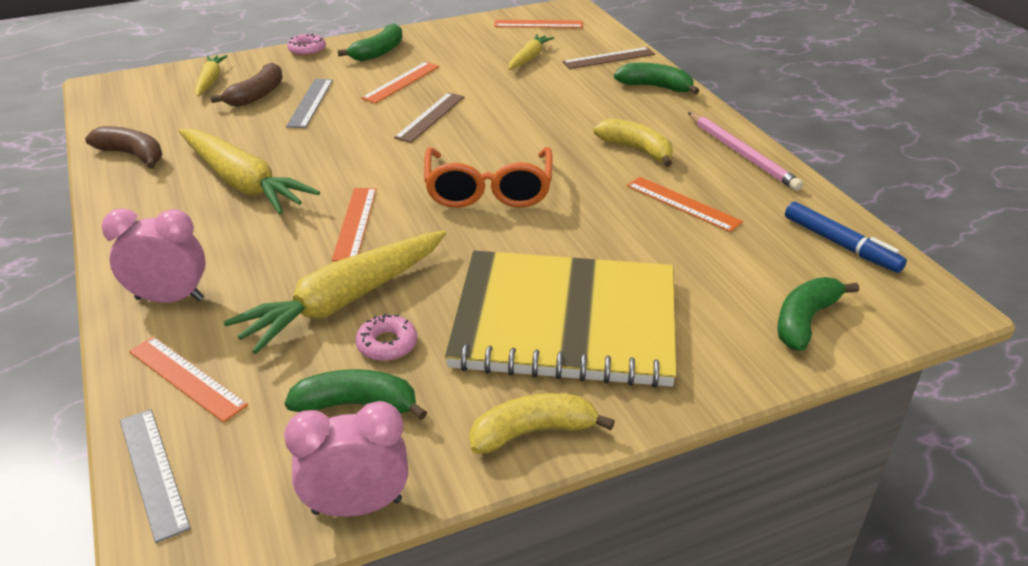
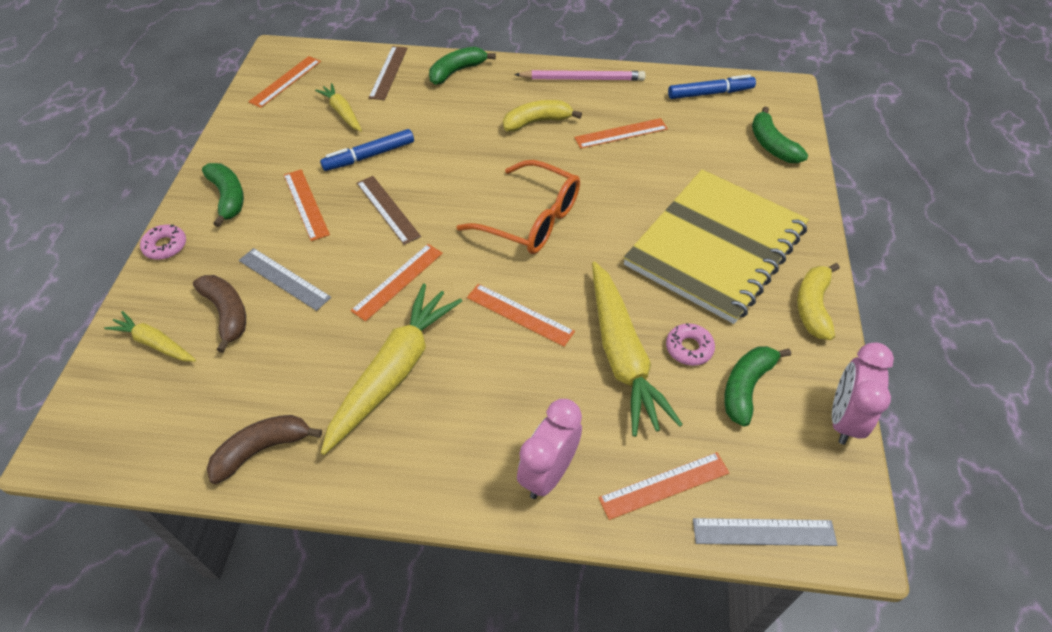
camera: 60 degrees left, 15 degrees up
(243, 183) = (394, 372): yellow carrot -> yellow carrot turned 45 degrees counterclockwise
(347, 150) = (398, 281): none -> orange ruler
(488, 87) = (369, 156): none -> blue marker

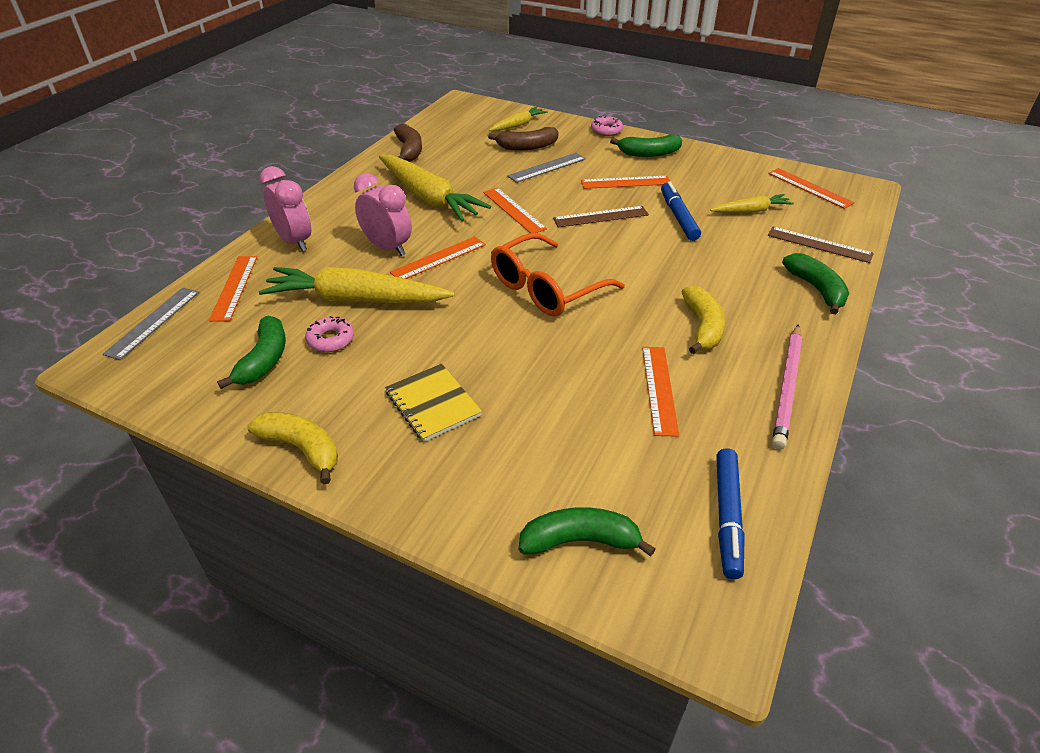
camera: 110 degrees right, 10 degrees down
(716, 247) = (432, 404): yellow notebook -> yellow notebook, size x0.44
(746, 387) = (264, 360): green banana -> green banana turned 45 degrees clockwise
(843, 419) = (178, 410): pink clock -> pink clock (387, 248)

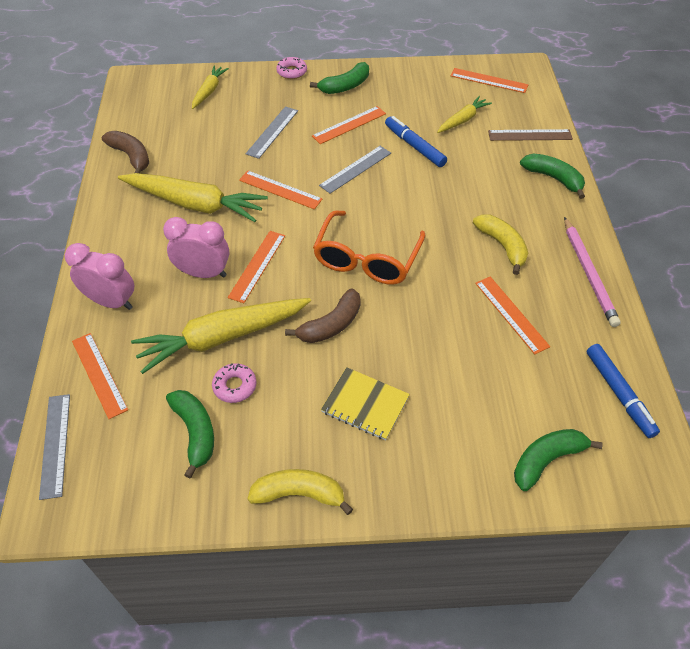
camera: 30 degrees left, 10 degrees up
(527, 147) = (237, 114): brown banana -> brown banana (331, 325)
(600, 216) = (355, 169): brown ruler -> grey ruler

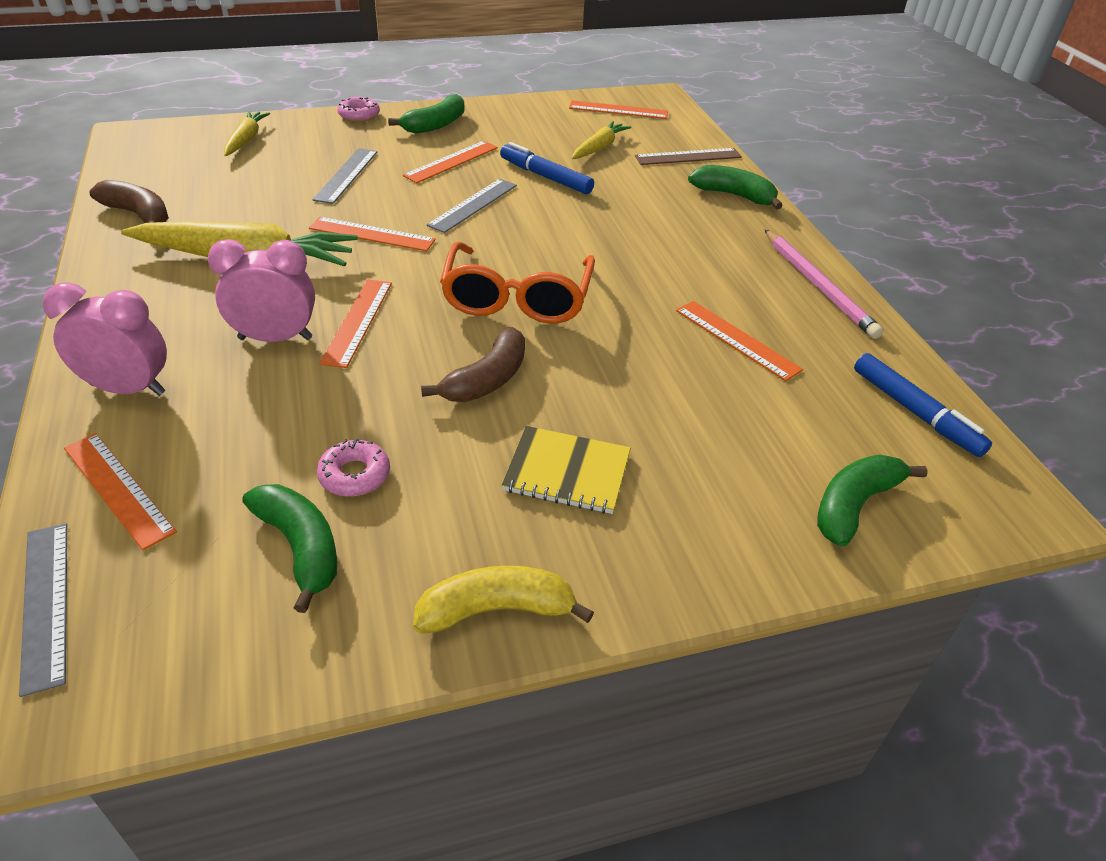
camera: 15 degrees left, 10 degrees down
(222, 338) = (320, 414): yellow carrot -> none
(502, 246) = (696, 268): yellow banana -> none

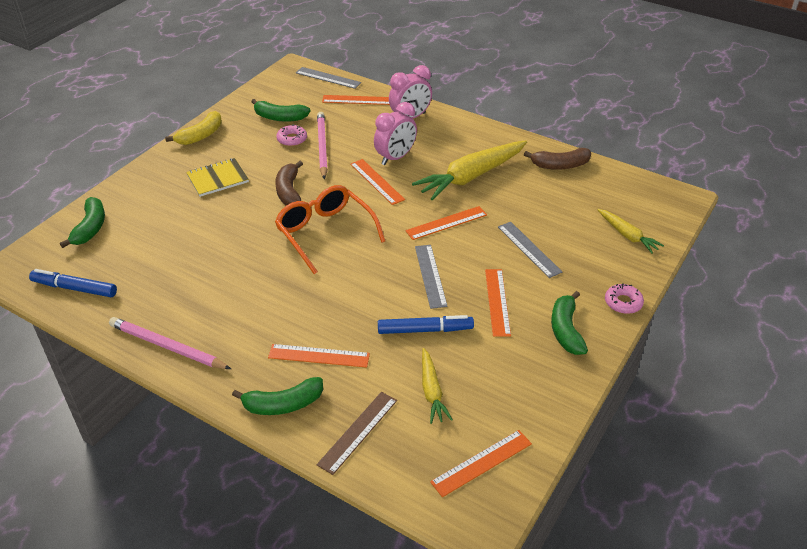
camera: 140 degrees right, 0 degrees up
(334, 426) = (322, 146): none -> pink pencil
(736, 339) = (192, 277): orange ruler -> orange ruler (319, 356)

